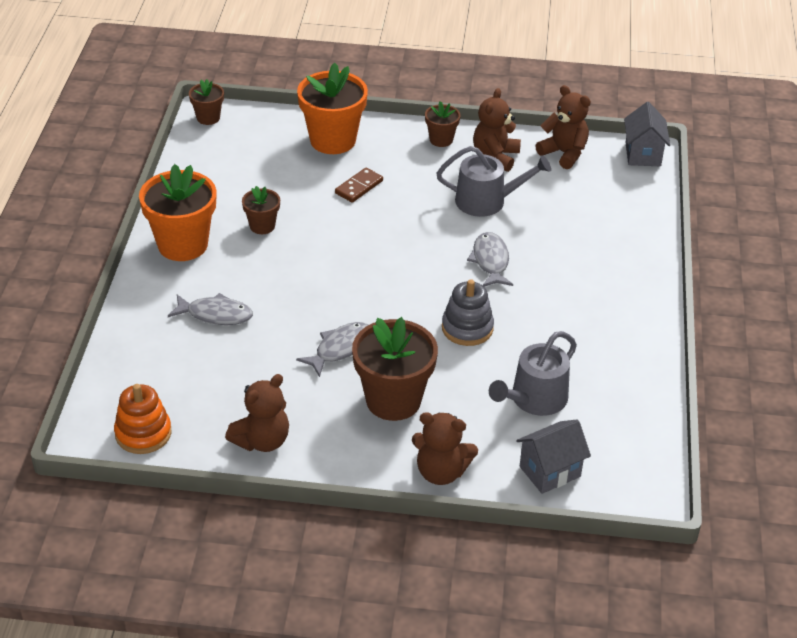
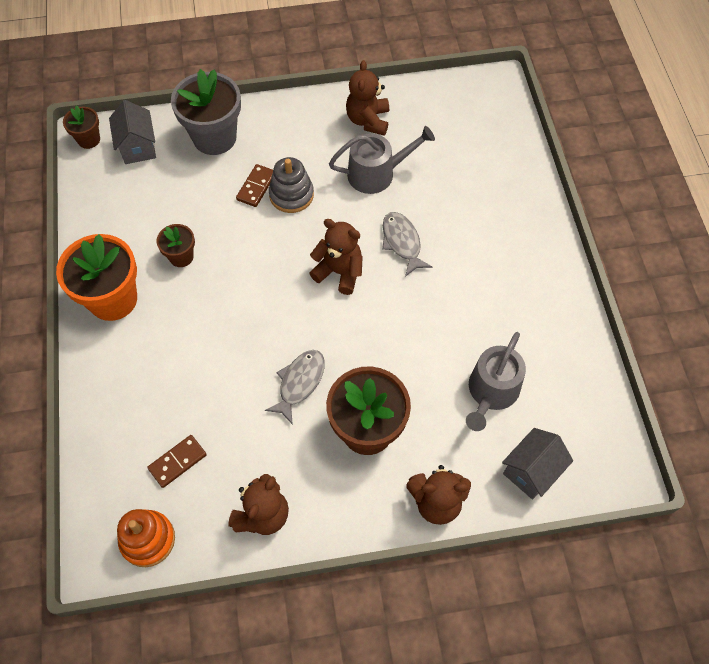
camera: 15 degrees left, 20 degrees up
(195, 381) = (177, 462): none -> brown domino
(215, 314) = (171, 375): grey fish -> none
(333, 140) = (214, 137): orange flower pot -> grey flower pot
(441, 140) = (313, 112): brown flower pot -> none
(467, 328) = (406, 326): grey stacking toy -> grey stacking toy (291, 195)
(564, 153) = (427, 101): brown teddy bear -> brown teddy bear (339, 272)
(643, 154) = (495, 85): grey house -> grey house (138, 147)

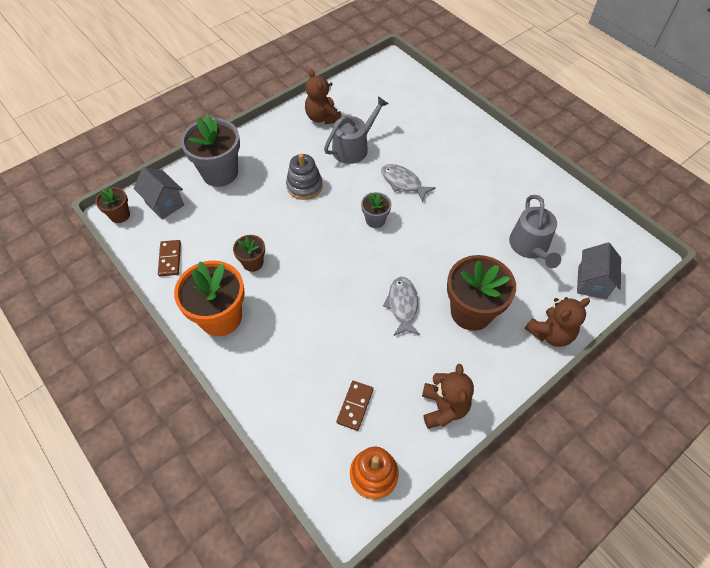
camera: 30 degrees left, 5 degrees down
(256, 187) = (275, 192): brown domino -> brown domino (170, 259)
(339, 272) = (375, 220): brown teddy bear -> grey flower pot

